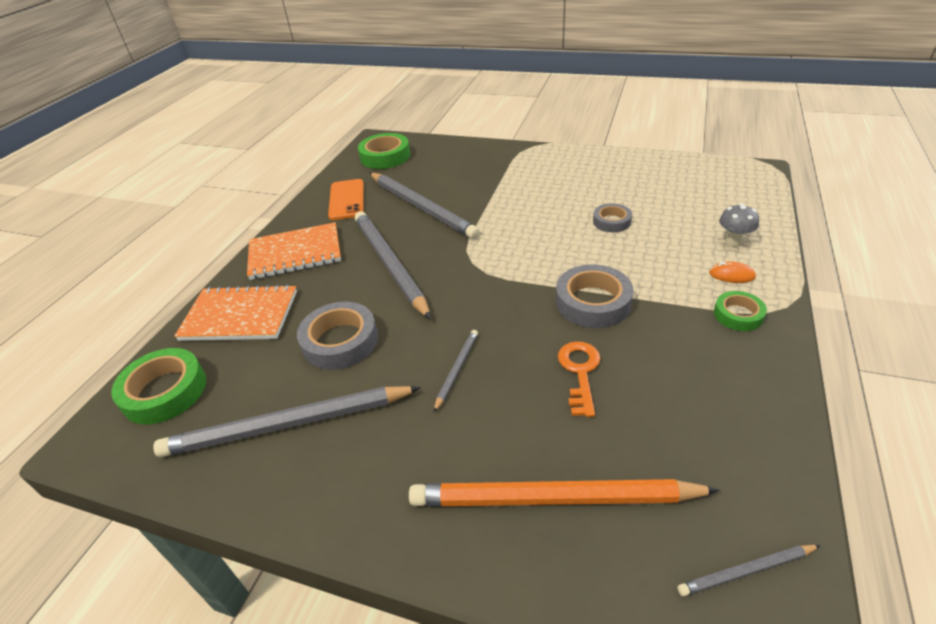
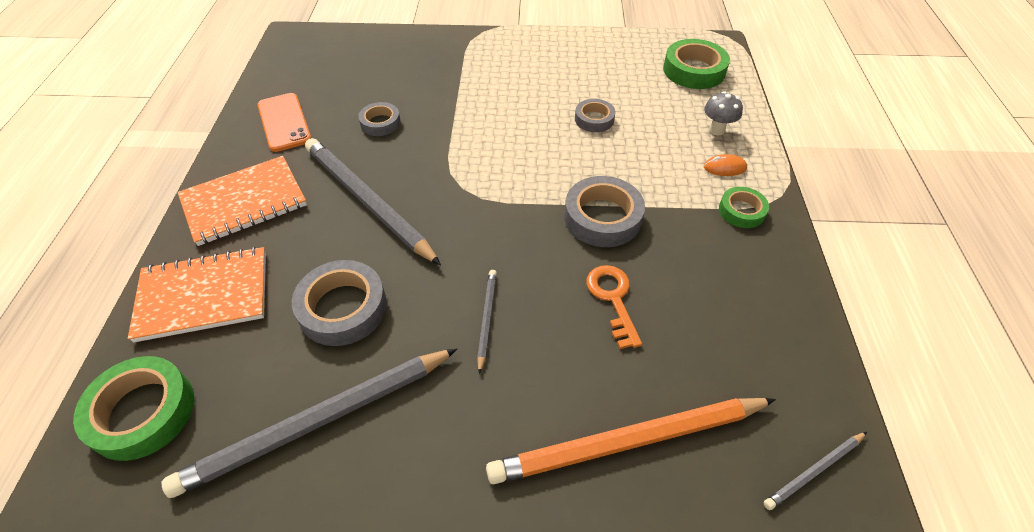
camera: 20 degrees left, 10 degrees up
(385, 156) = (312, 58): green tape -> green tape (694, 70)
(422, 207) = (380, 123): grey pencil -> grey tape

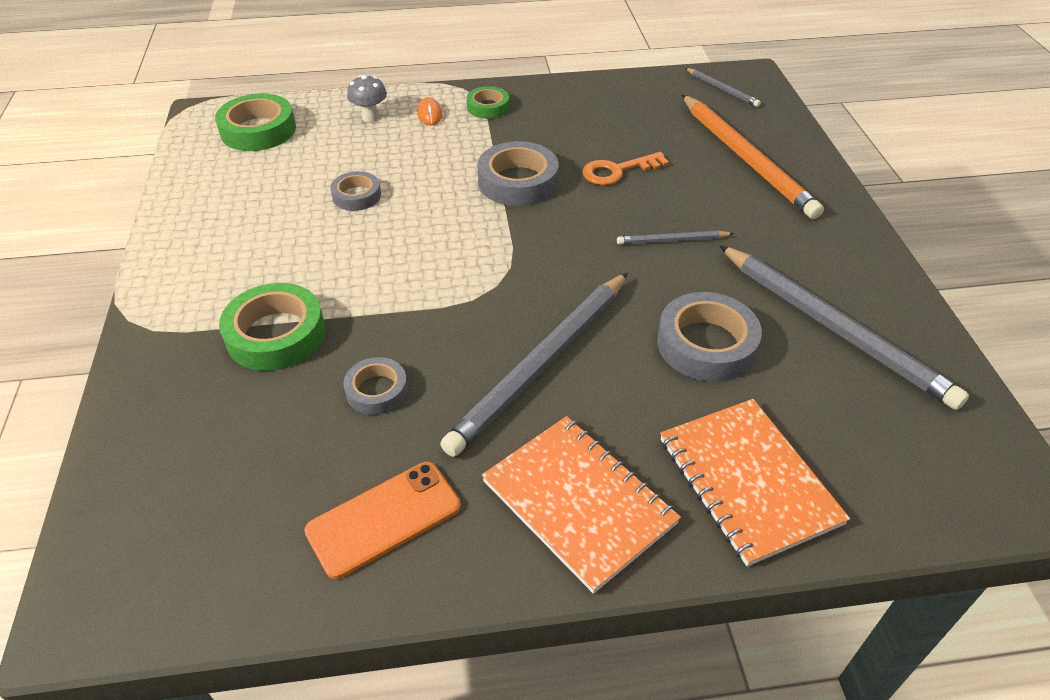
camera: 100 degrees left, 5 degrees down
(142, 412) = (910, 472): green tape -> green tape (276, 334)

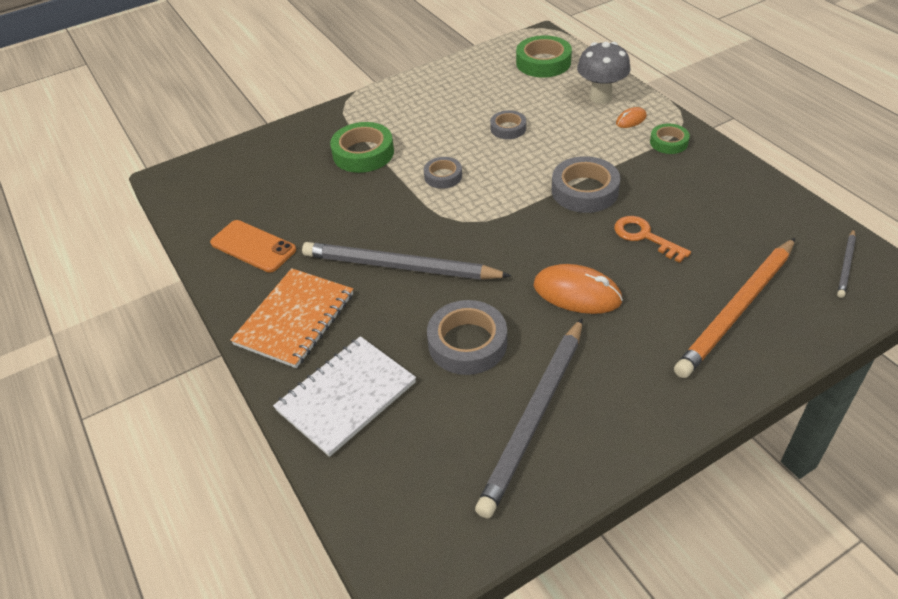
camera: 70 degrees right, 0 degrees up
(370, 117) = (600, 97): grey mushroom -> grey mushroom, size x1.64
(377, 390) = (341, 207): grey tape -> grey tape (443, 176)
(672, 240) = (577, 293): grey pencil -> orange mouse
(748, 481) = (346, 396): orange notebook -> white notebook

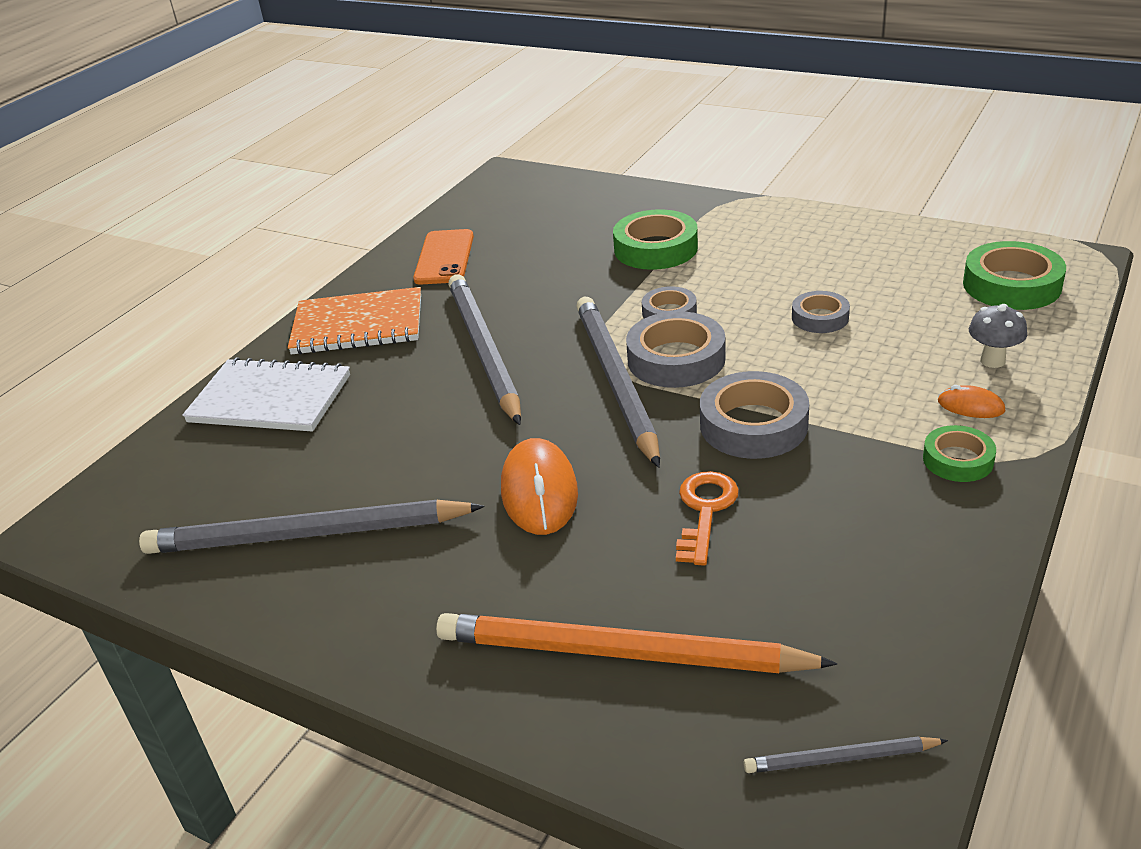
camera: 60 degrees right, 10 degrees down
(467, 343) = (394, 443): grey tape -> grey tape (676, 359)
(494, 223) = (615, 381): none -> grey pencil
(600, 97) = (992, 361): grey mushroom -> grey mushroom, size x0.61

